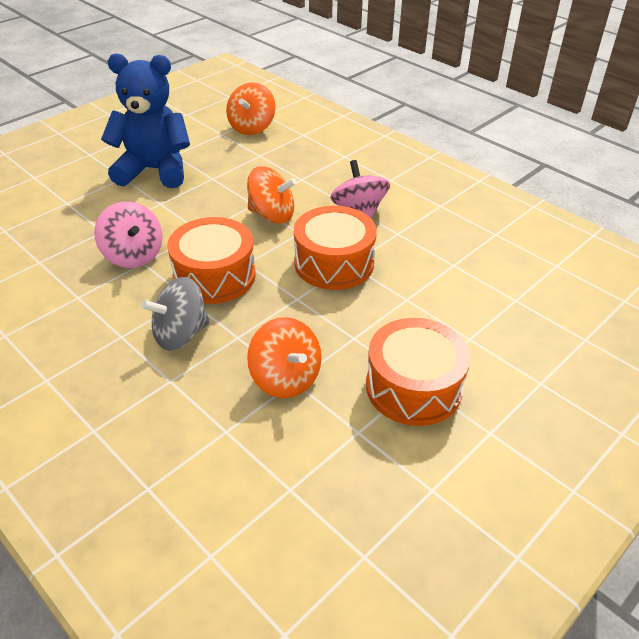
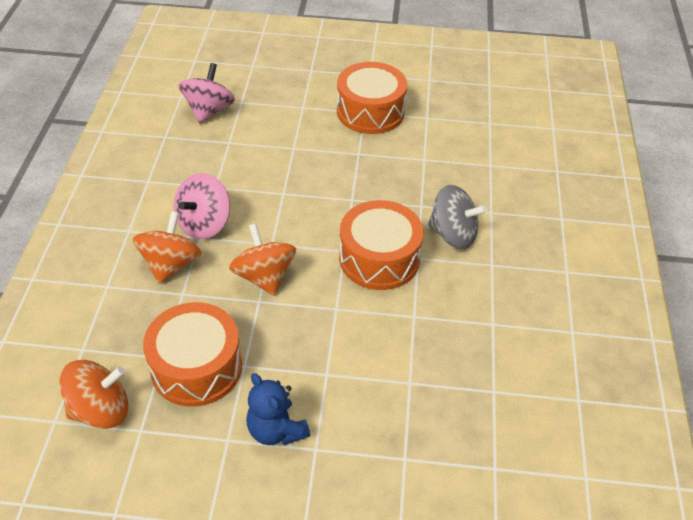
camera: 130 degrees left, 5 degrees up
(133, 255) = (413, 329): pink spinning top -> pink spinning top (209, 110)
(154, 170) = (276, 430): blue teddy bear -> blue teddy bear, size x0.54
(285, 378) = (426, 163): orange spinning top -> orange spinning top (171, 264)
(334, 263) = (292, 201): orange drum -> orange drum (196, 367)

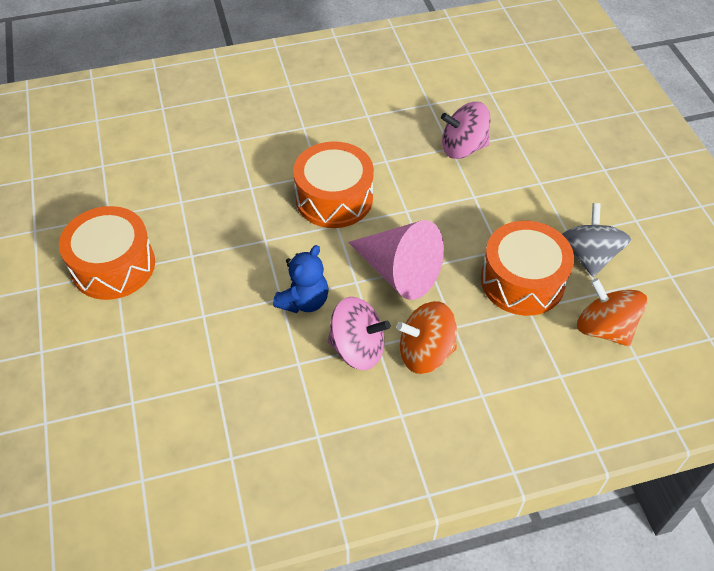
camera: 110 degrees left, 5 degrees up
(209, 110) = (162, 430): pink spinning top -> pink spinning top (463, 148)
(264, 276) = (399, 272): orange spinning top -> pink cone
(276, 430) = (541, 209): blue teddy bear -> blue teddy bear (304, 301)
(453, 234) = (279, 157): grey spinning top -> grey spinning top (588, 256)

